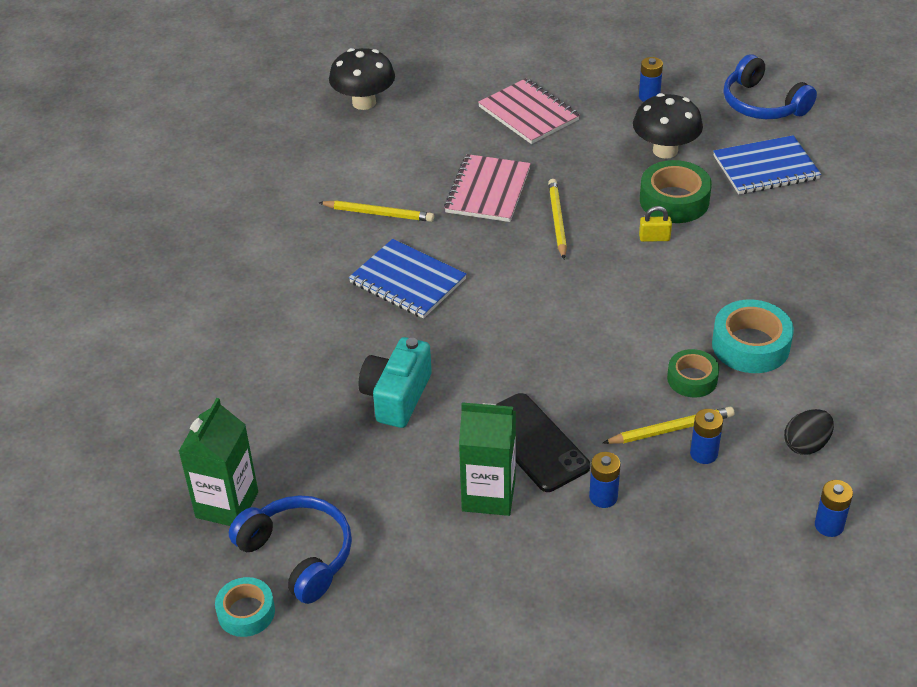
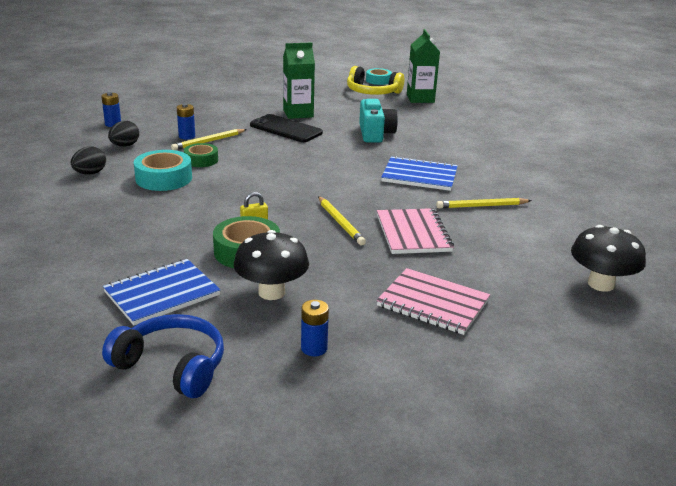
camera: 155 degrees right, 15 degrees down
(298, 555) = (372, 92): blue headphones -> yellow headphones
(603, 497) = (238, 119): blue battery -> none
(853, 378) = (90, 173): none -> black egg

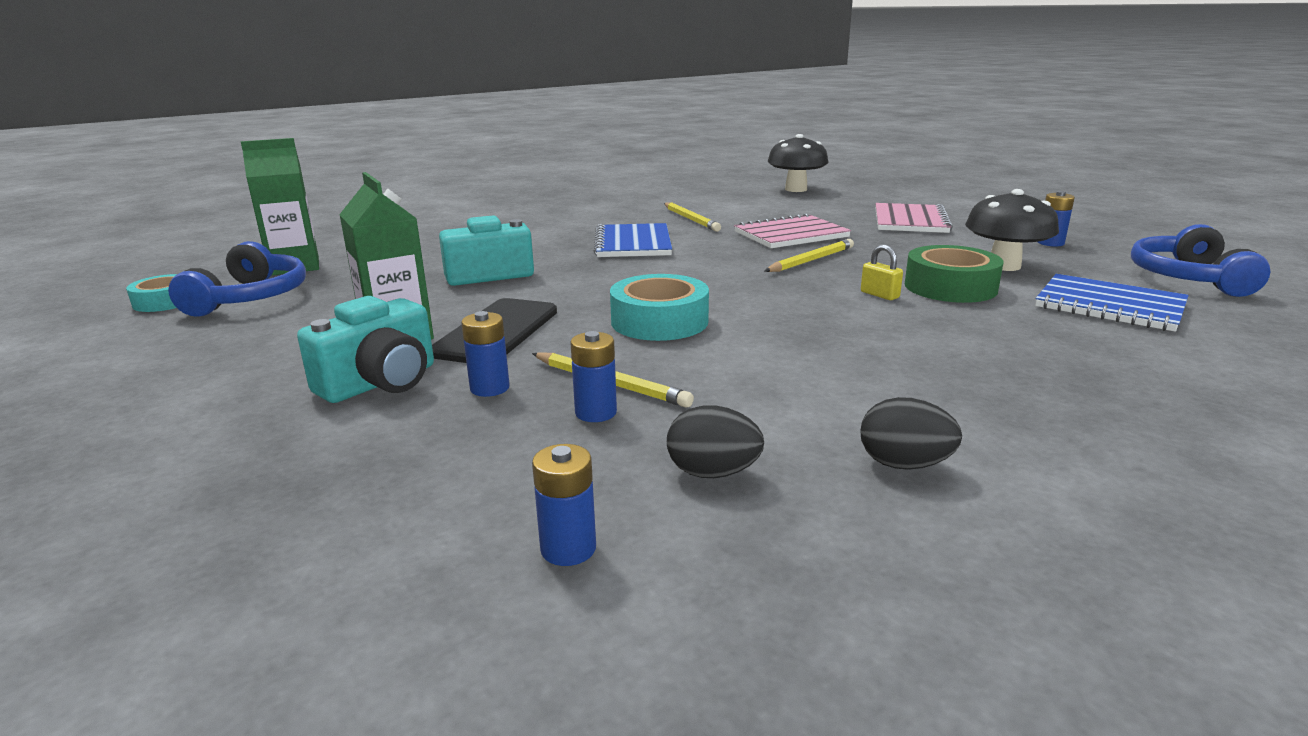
camera: 105 degrees left, 5 degrees down
(164, 178) = (826, 382): turquoise tape -> turquoise tape (659, 321)
(201, 160) = (711, 369): green tape -> none
(227, 124) = (489, 388): none -> blue battery
(250, 109) = (380, 382): none -> turquoise camera
(372, 92) = (250, 298): yellow headphones -> blue headphones

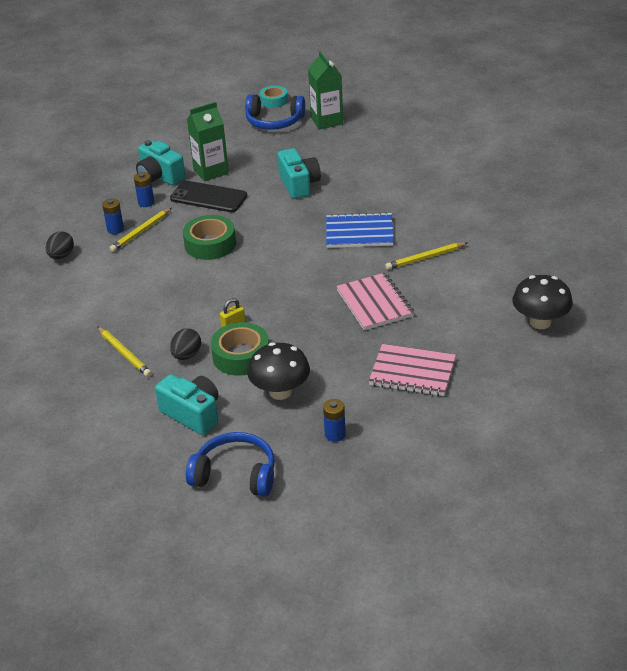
camera: 95 degrees right, 15 degrees up
(568, 549) = (31, 229): blue battery -> none
(659, 321) = (210, 244): turquoise tape -> green tape
(811, 260) = (308, 306): yellow pencil -> yellow pencil (124, 354)
(904, 464) = (50, 299): black egg -> black egg (186, 355)
(1109, 306) = (192, 414): blue notebook -> turquoise camera

